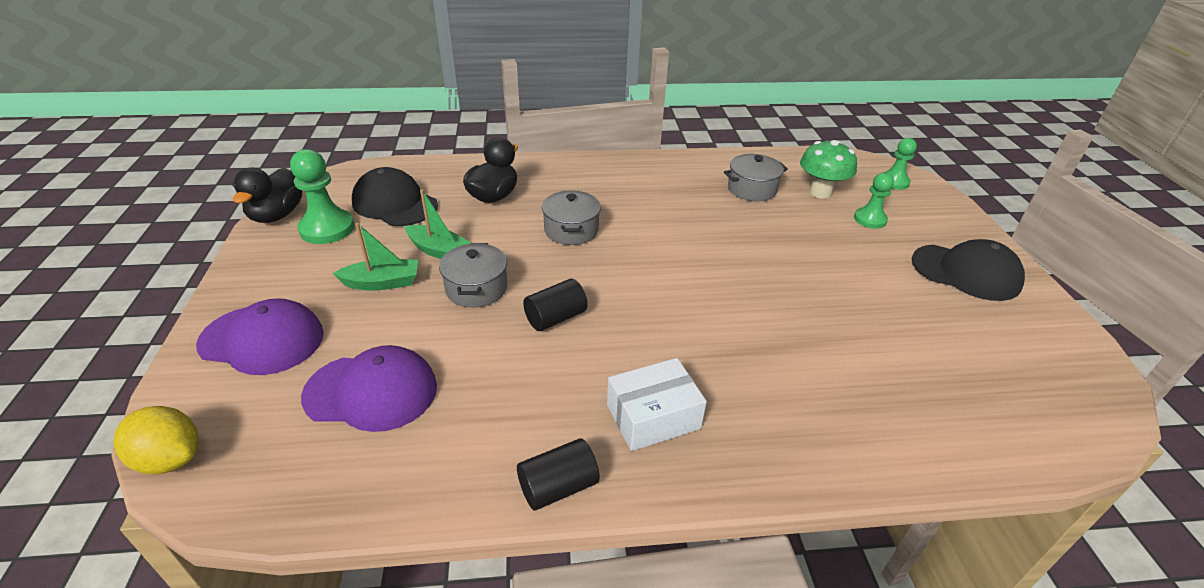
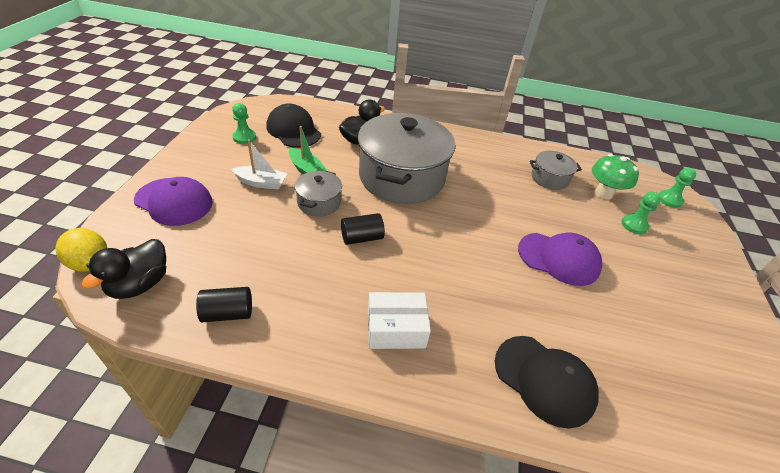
camera: 15 degrees right, 5 degrees up
(276, 215) = (218, 121): black duck -> black duck (140, 284)
(327, 229) = (244, 137): green pawn -> green pawn, size x0.64
(371, 391) = (222, 255): purple cap -> purple cap (558, 258)
(382, 283) = (261, 183): green boat -> white boat
(558, 487) = (308, 358): black cylinder -> black cylinder (228, 313)
(571, 230) = (401, 177): grey pot -> grey pot, size x2.19
(966, 272) = (696, 289): black cap -> black cap (544, 379)

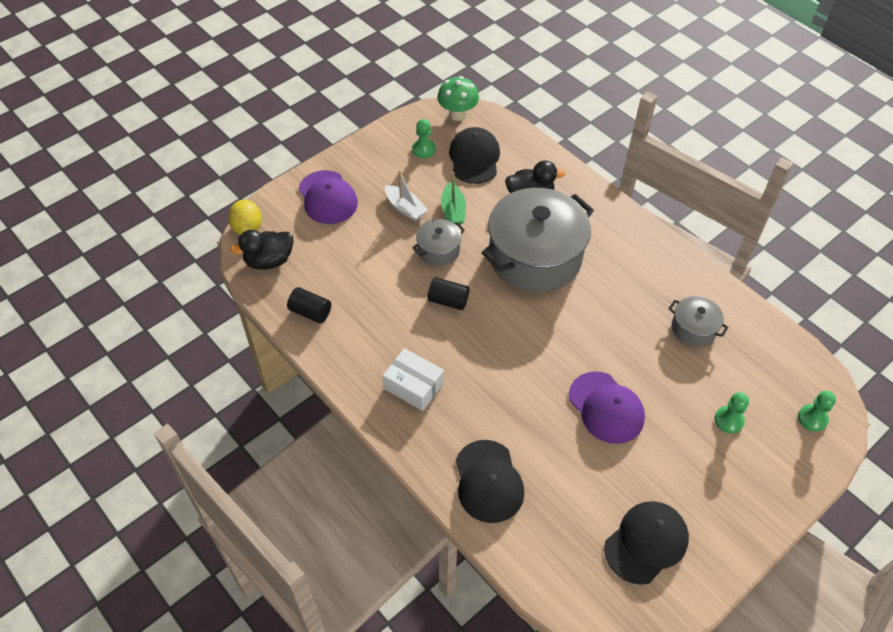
camera: 40 degrees right, 10 degrees up
(603, 194) = (737, 374): green mushroom -> green mushroom (457, 115)
(699, 349) = (646, 542): none -> black cap

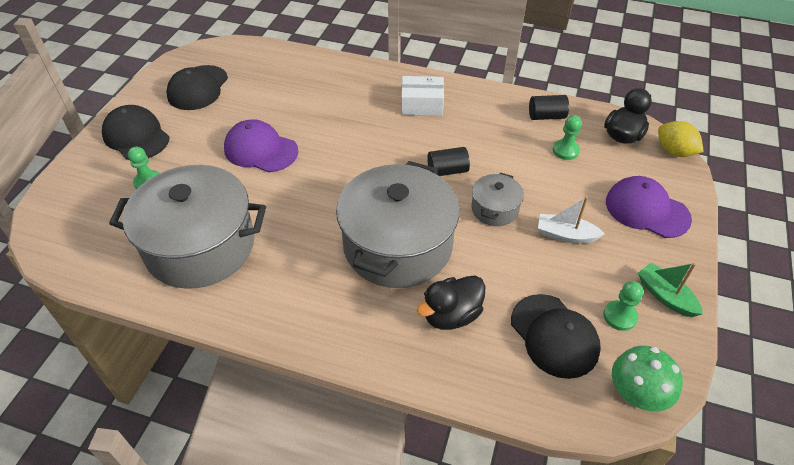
camera: 150 degrees right, 5 degrees down
(453, 210) = (518, 256): green boat -> green boat (665, 296)
(488, 481) = (326, 77): black cap -> black cap (136, 136)
(693, 329) = (200, 246): grey pot -> grey pot, size x2.19
(812, 418) = (66, 214): green pawn -> green pawn (565, 150)

